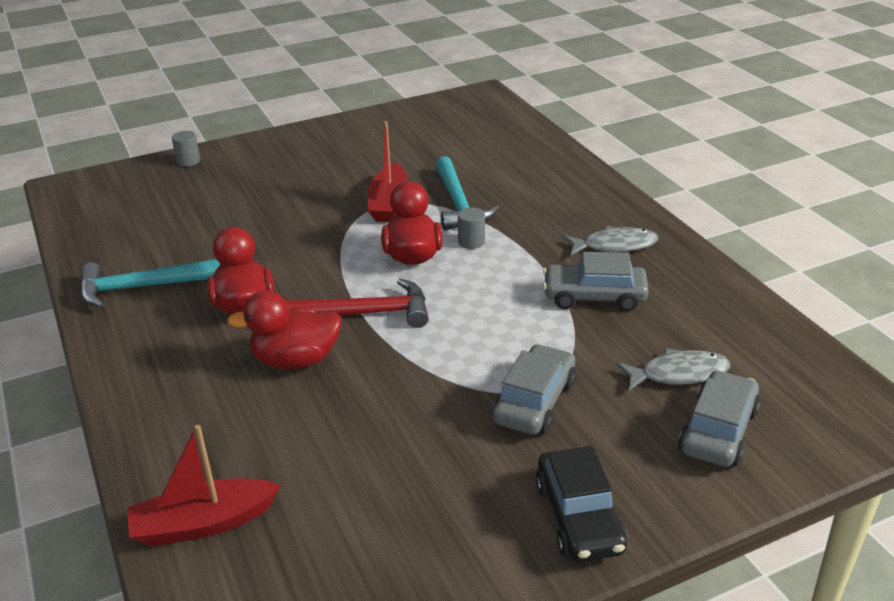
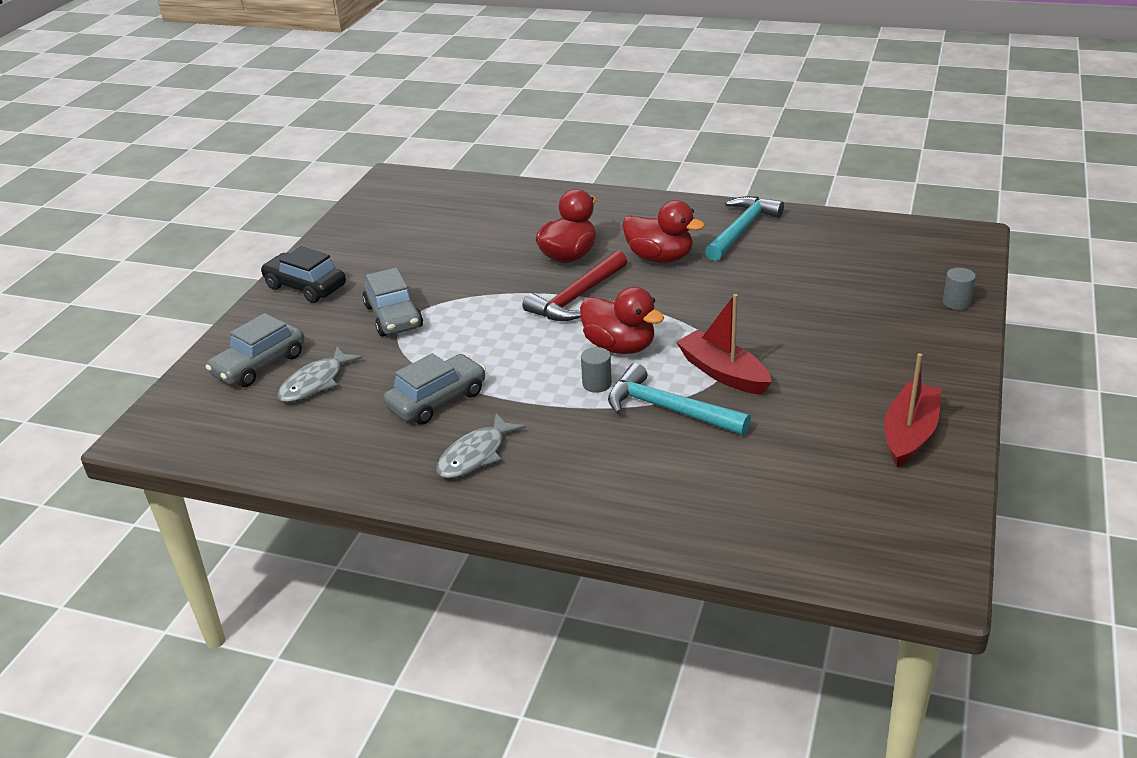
camera: 135 degrees right, 0 degrees up
(203, 524) = (485, 195): red boat -> red boat (909, 434)
(718, 431) = (259, 365): grey car -> grey car turned 60 degrees clockwise

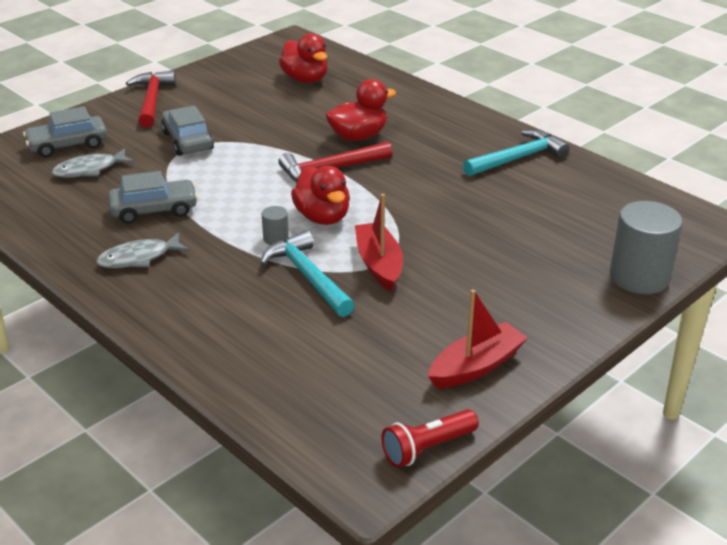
camera: 25 degrees right, 0 degrees up
(305, 287) = (152, 100): black car -> red hammer
(393, 316) = (187, 141): grey car -> grey car turned 150 degrees clockwise
(660, 258) = (427, 160): red duck -> red duck (305, 79)
(948, 524) = (427, 448): none -> red flashlight
(956, 302) = (639, 277): grey cylinder -> grey cylinder, size x2.20

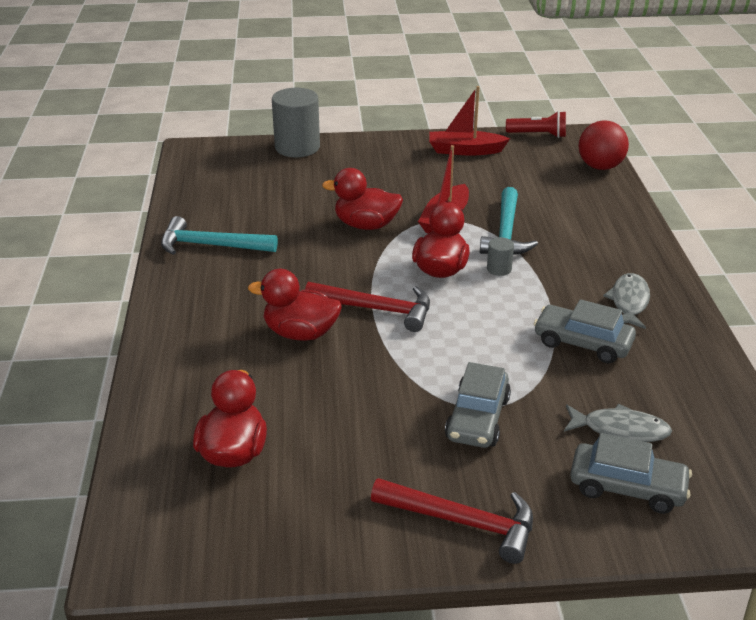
camera: 140 degrees left, 0 degrees up
(139, 258) = (629, 302): grey fish -> grey fish turned 90 degrees counterclockwise
(152, 100) = (462, 522): red hammer -> red hammer turned 105 degrees counterclockwise
(294, 425) = (600, 167): none -> red ball
(436, 226) = (366, 225): none -> red duck

